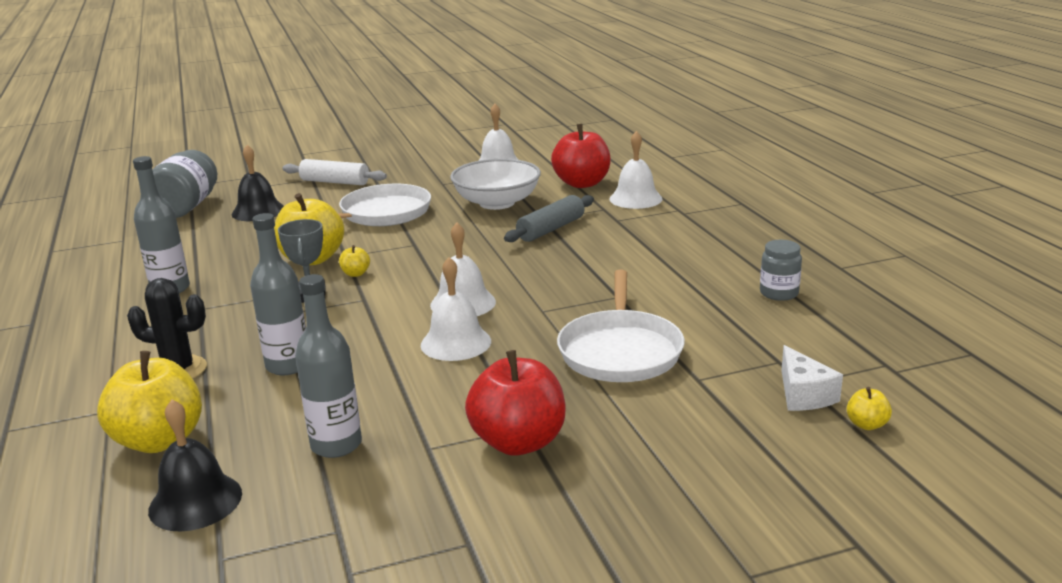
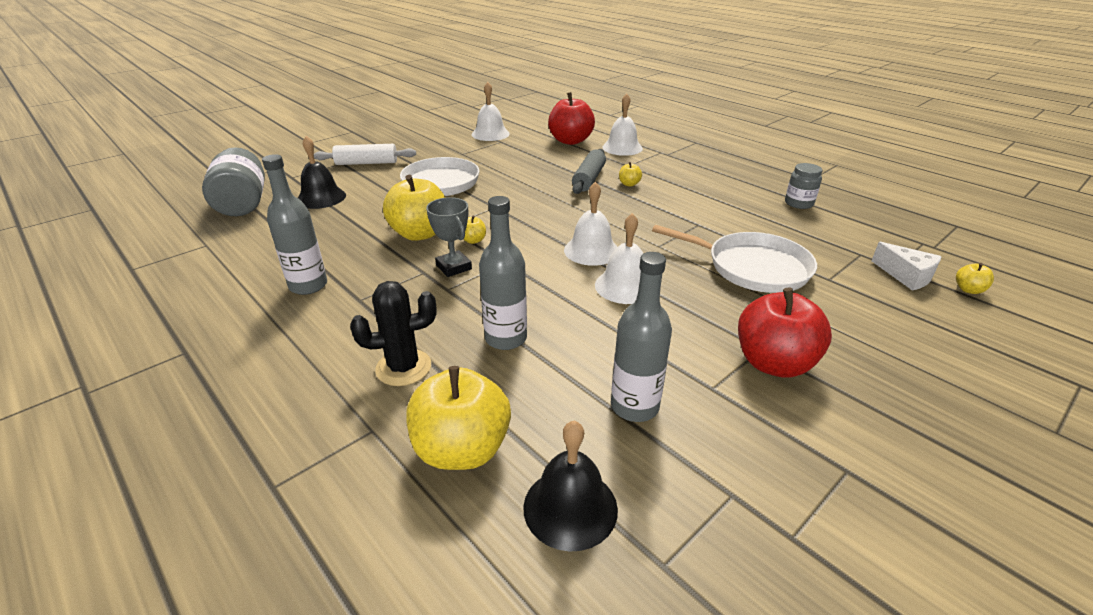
camera: 25 degrees left, 10 degrees up
(497, 203) = (523, 163): white bowl -> none
(591, 241) = (629, 184): none -> yellow apple
(620, 351) = (752, 267): white pan -> white pan turned 45 degrees counterclockwise

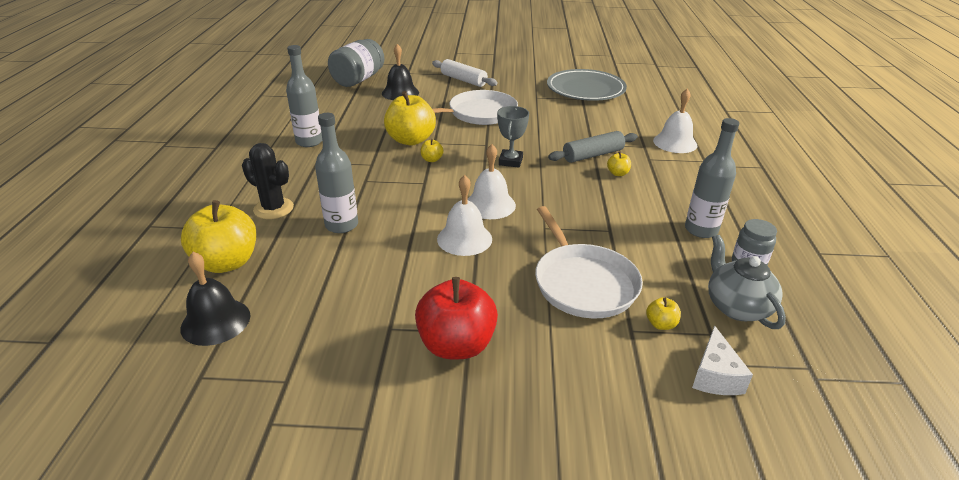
camera: 45 degrees right, 0 degrees up
(454, 267) = (391, 170): grey trophy -> grey trophy (510, 161)
(490, 134) = (585, 90): white bell -> grey plate
(570, 141) = (640, 119): red apple -> none
(634, 406) = (330, 304): grey bottle -> grey bottle (701, 230)
(840, 231) = (736, 307): none -> grey teapot
(968, 290) = (757, 428): yellow apple -> yellow apple (661, 324)

